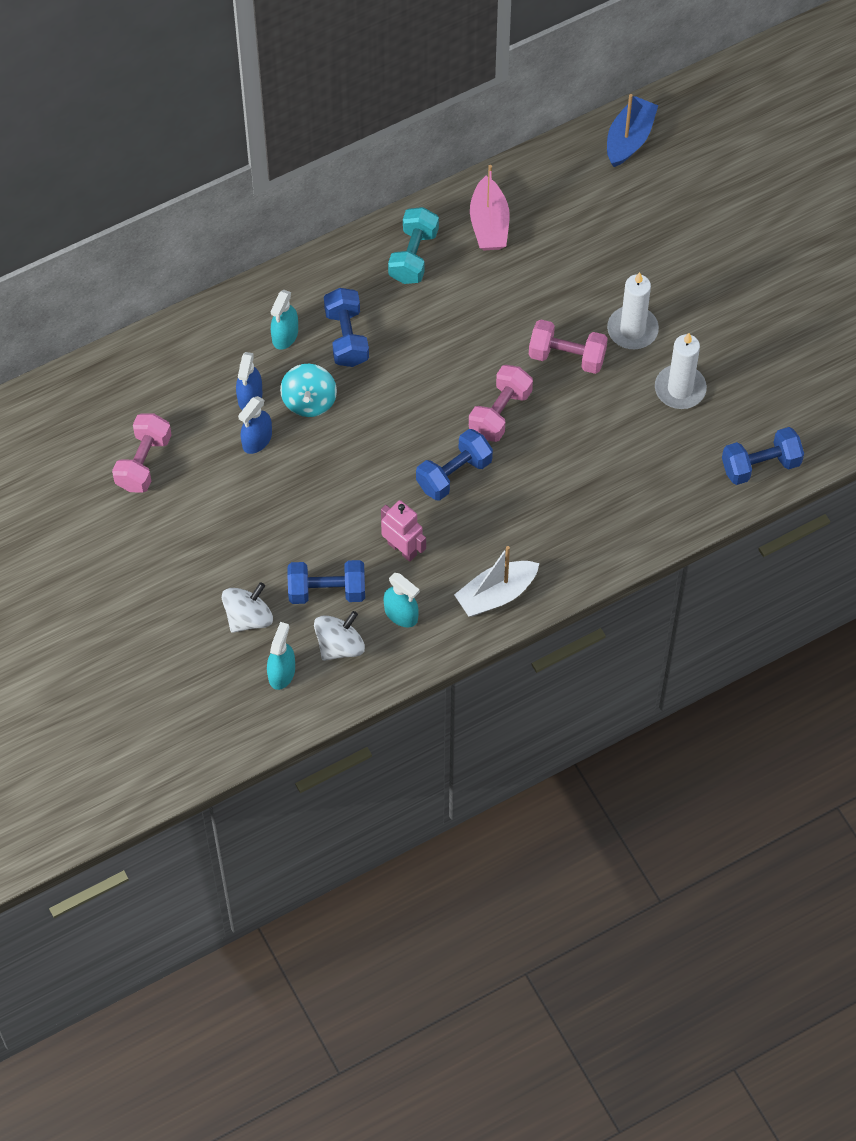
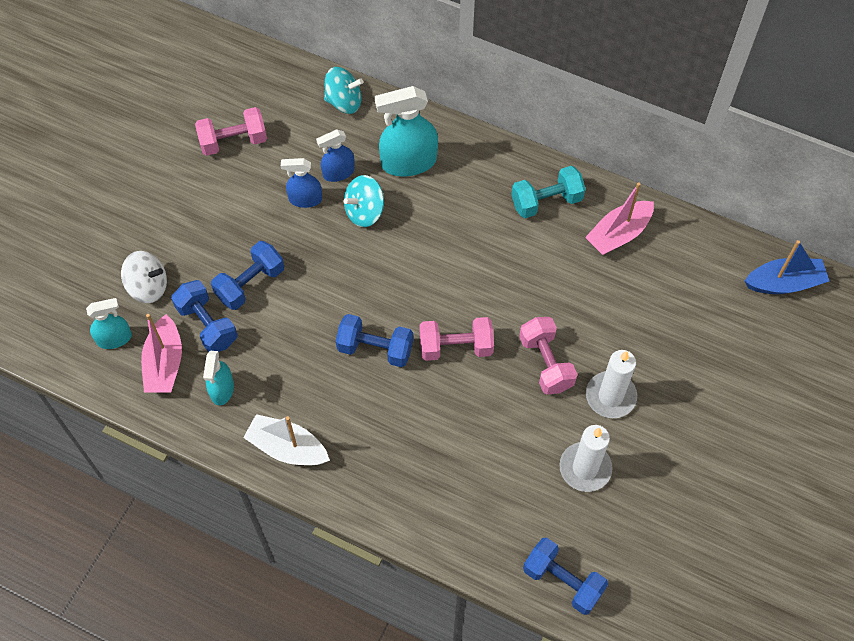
camera: 55 degrees right, 0 degrees up
(174, 347) = (344, 102): none -> turquoise spinning top
(285, 335) = (408, 162): turquoise spray bottle -> turquoise spray bottle, size x1.71
(339, 645) = (165, 363): white spinning top -> pink boat
(346, 337) = (439, 202): blue dumbbell -> blue dumbbell (250, 284)
(402, 549) = (281, 354): pink robot -> none

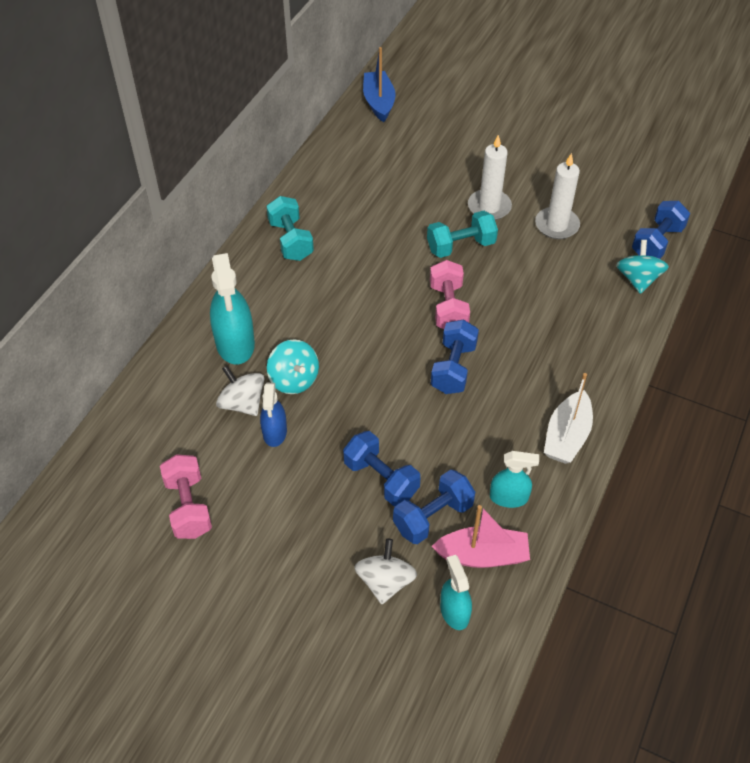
camera: 90 degrees left, 10 degrees down
(338, 172) = (242, 403): blue spray bottle -> white spinning top
(344, 102) = (148, 401): turquoise spinning top -> turquoise spinning top (638, 279)
(546, 363) = (461, 246): pink dumbbell -> turquoise dumbbell
(618, 234) = (329, 194): pink boat -> none

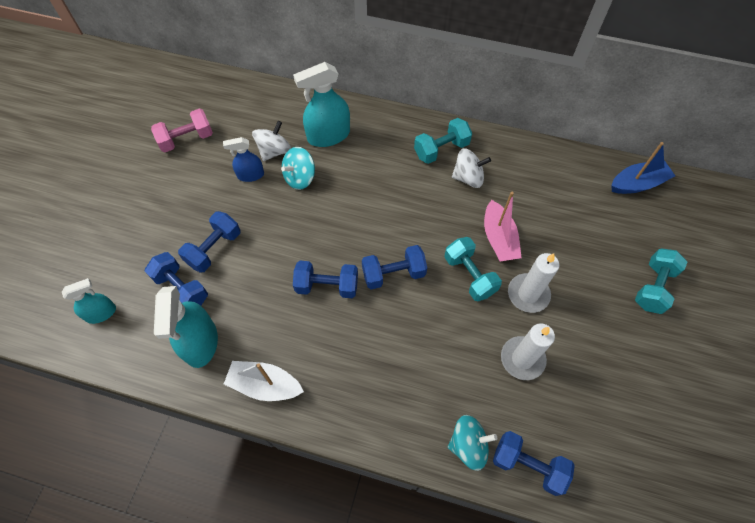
camera: 80 degrees right, 10 degrees up
(385, 581) = (127, 264): white spinning top -> white spinning top (468, 177)
(448, 307) = (393, 274): pink dumbbell -> blue dumbbell
(482, 555) = (148, 328): pink boat -> pink boat (498, 238)
(495, 122) = (653, 287): none -> turquoise dumbbell
(509, 497) = (200, 342): turquoise spray bottle -> turquoise spray bottle, size x1.71

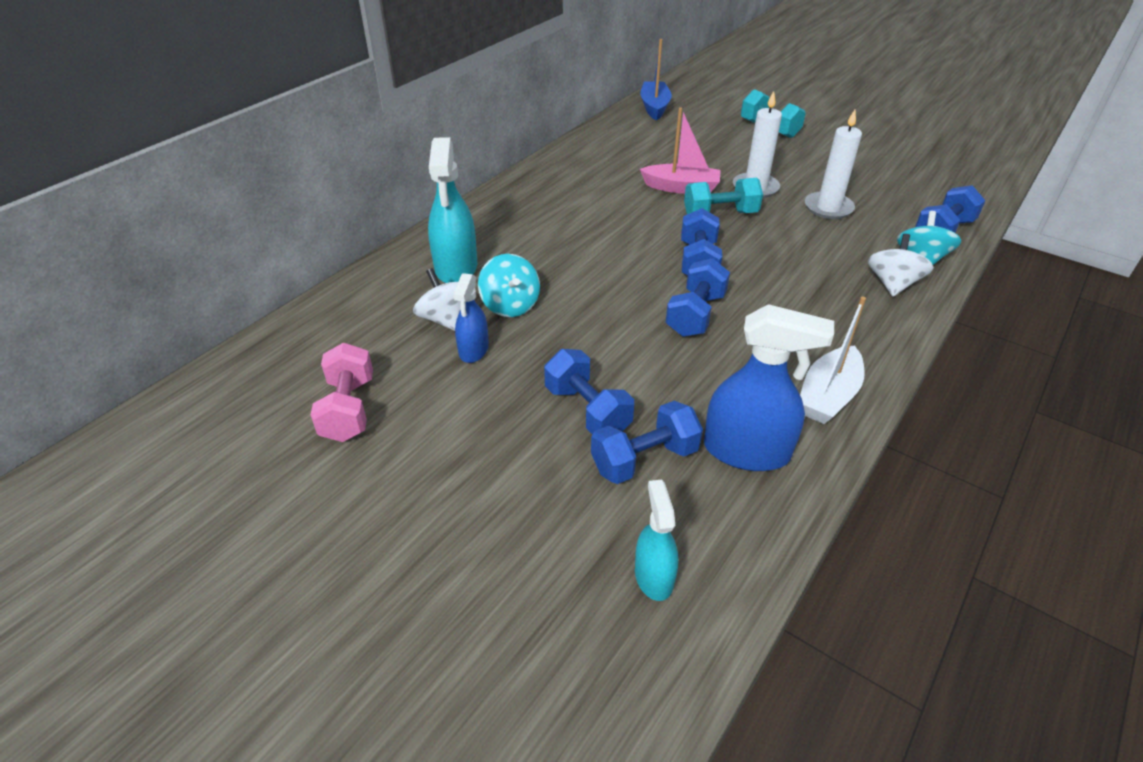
camera: 70 degrees left, 20 degrees down
(200, 342) = (746, 451): turquoise spray bottle -> blue spray bottle
(441, 149) = (541, 194): turquoise dumbbell -> none
(468, 177) = (591, 187): white spinning top -> white spinning top (892, 284)

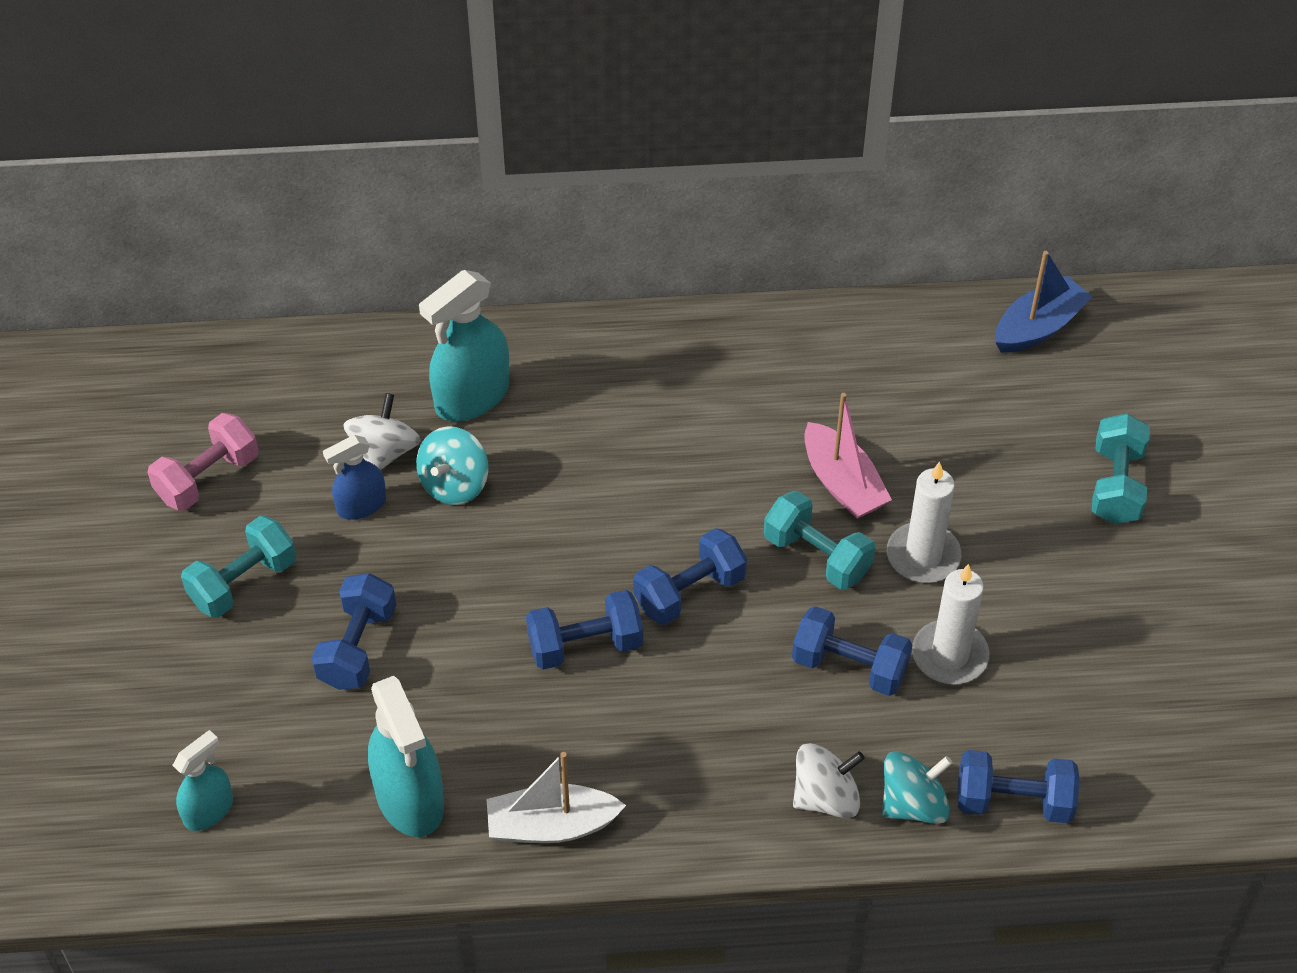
camera: 50 degrees right, 10 degrees up
(462, 439) = (243, 582): none -> turquoise dumbbell
(644, 459) = (332, 727): blue dumbbell -> blue dumbbell (849, 666)
(746, 451) = (410, 798): blue spray bottle -> turquoise spray bottle

